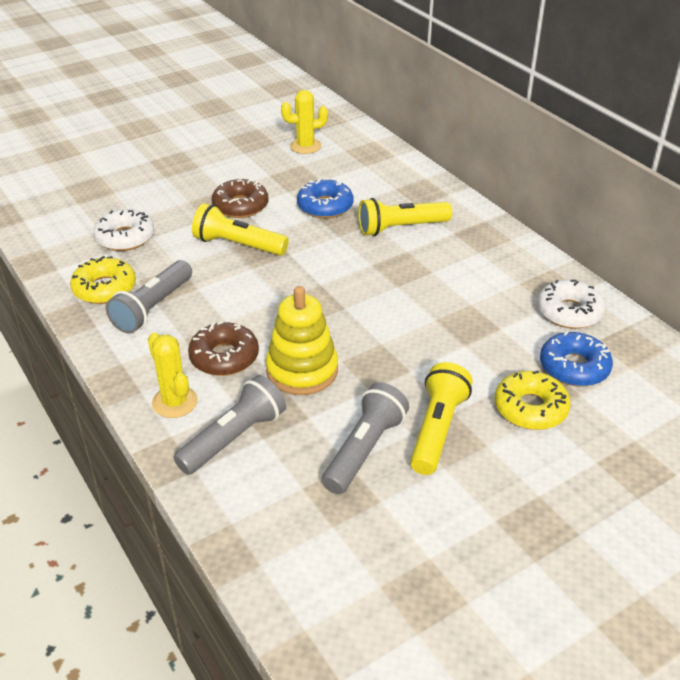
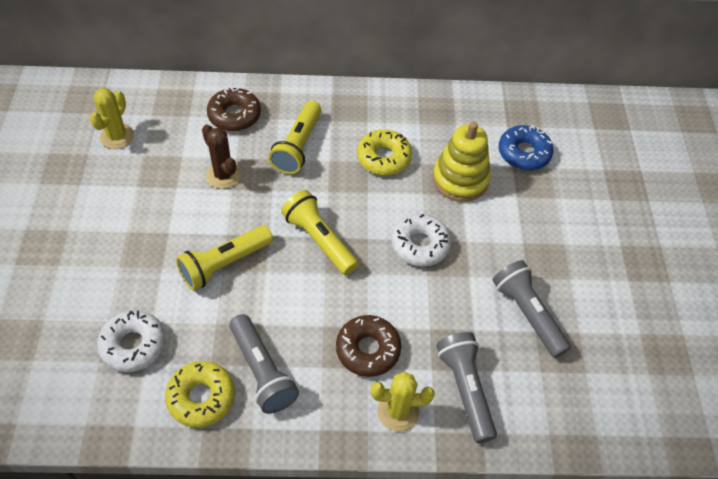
camera: 60 degrees left, 15 degrees up
(240, 206) = (166, 232): brown donut -> brown donut (234, 115)
(302, 370) = (421, 306): yellow stacking toy -> yellow stacking toy (460, 179)
(325, 206) = (223, 175): blue donut -> brown cactus
(437, 429) = (534, 261): yellow flashlight -> yellow flashlight (319, 240)
(530, 408) = (546, 200): yellow donut -> yellow donut (383, 158)
(569, 312) = (470, 119): white donut -> white donut (420, 245)

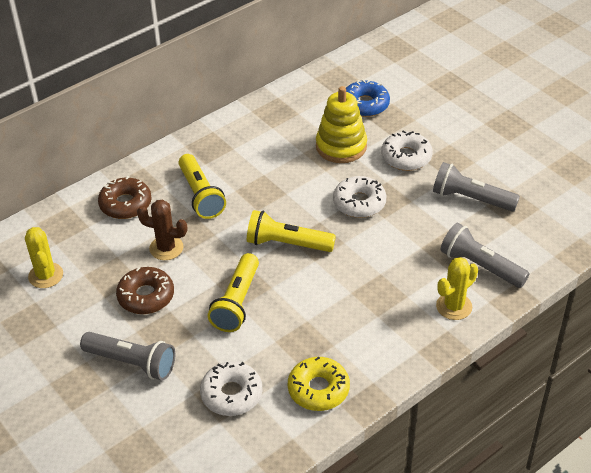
camera: 35 degrees left, 10 degrees down
(262, 371) = (341, 346): grey flashlight -> grey flashlight (131, 362)
(368, 349) = (395, 286): brown donut -> brown donut (146, 296)
(383, 158) = (272, 165): yellow donut -> none
(509, 229) = (406, 157): none -> white donut

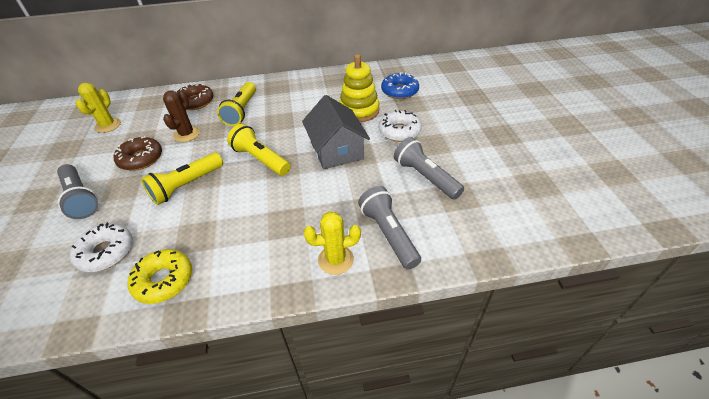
camera: 30 degrees right, 0 degrees up
(166, 248) = (187, 134): brown cactus -> brown cactus turned 60 degrees clockwise
(359, 203) = (336, 150): white donut -> grey house

